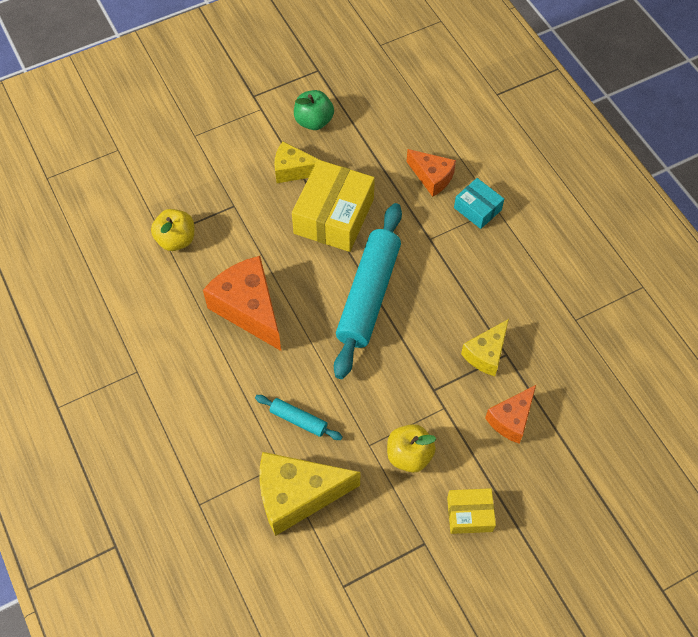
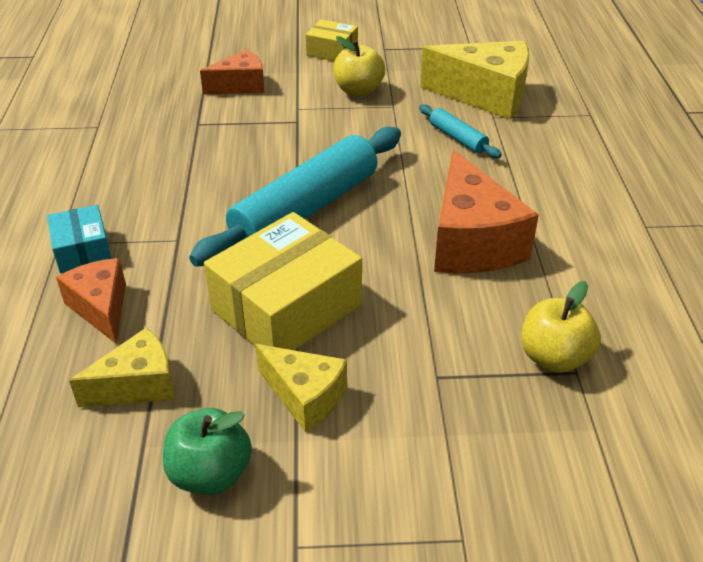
camera: 155 degrees left, 20 degrees down
(486, 354) = (218, 129): yellow cheese -> yellow cheese (138, 385)

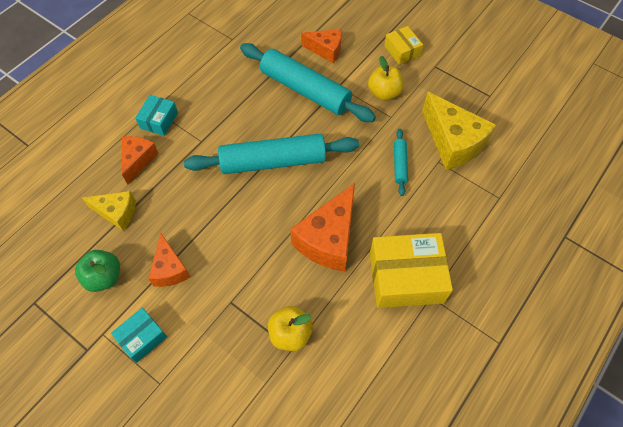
camera: 40 degrees right, 20 degrees up
(260, 129) = (305, 90): none -> turquoise rolling pin
(286, 307) = (208, 215): yellow box -> yellow box (406, 277)
(305, 396) = (170, 269): yellow cheese -> orange cheese
(365, 504) = (142, 338): none -> turquoise box

